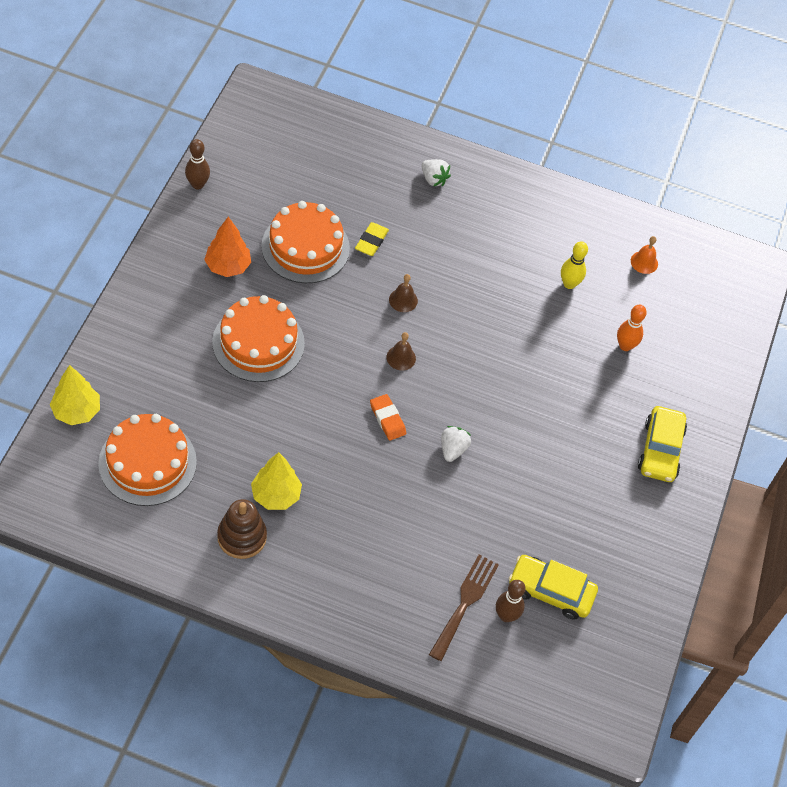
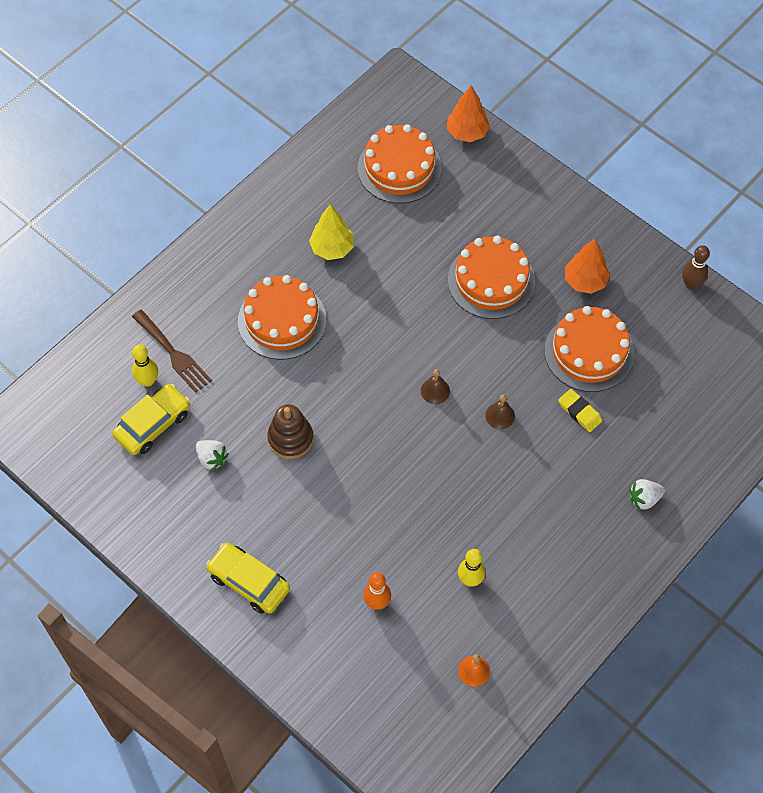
camera: 120 degrees right, 5 degrees up
(76, 411) = (467, 132): yellow tree -> orange tree
(242, 537) = (304, 213): brown stacking toy -> brown stacking toy (290, 438)
(382, 514) = (282, 320): none -> orange cake
(387, 419) = (373, 357): orange eraser -> none
(453, 449) = (322, 399): white strawberry -> white strawberry (212, 459)
(506, 615) = (148, 381): brown bowling pin -> yellow bowling pin

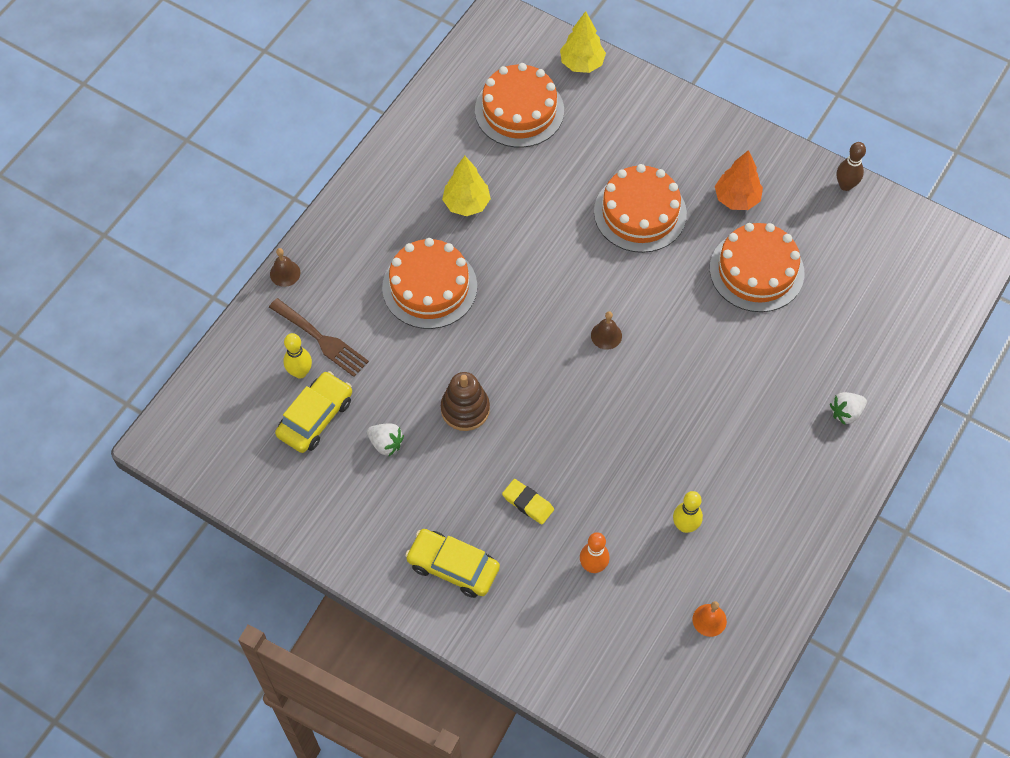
camera: 10 degrees left, 0 degrees up
(467, 132) = (582, 63): orange tree -> yellow tree
(500, 415) = (679, 351): brown bell -> brown bell (285, 273)
(579, 412) = (760, 334): yellow eraser -> yellow eraser (528, 503)

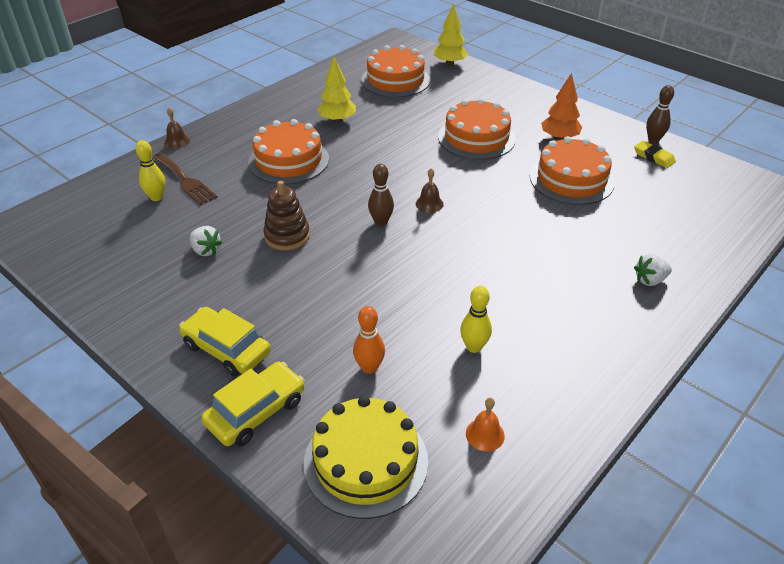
camera: 10 degrees right, 20 degrees down
(315, 417) = (153, 226): yellow car -> yellow car (256, 411)
(528, 503) = (320, 309): yellow eraser -> yellow eraser (653, 157)
(560, 372) = (381, 222): none -> brown bowling pin
(613, 664) = (366, 461): none -> yellow cake

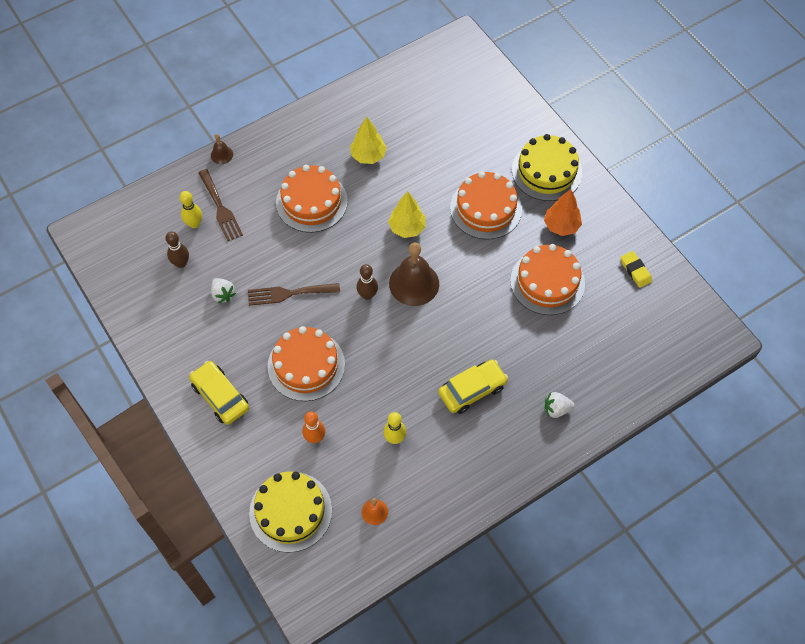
camera: 15 degrees right, 20 degrees up
(256, 411) = (229, 455): yellow car -> yellow car (472, 390)
(287, 236) = (289, 293): brown stacking toy -> brown fork
(395, 80) = (440, 106): orange cake -> orange cake (306, 365)
(429, 204) = (414, 283): brown bell -> brown bell, size x2.09
(449, 63) = (502, 91): yellow tree -> yellow tree (407, 228)
(521, 105) = (546, 171): none -> yellow cake
(653, 139) = (648, 247): brown bowling pin -> brown bowling pin (181, 263)

